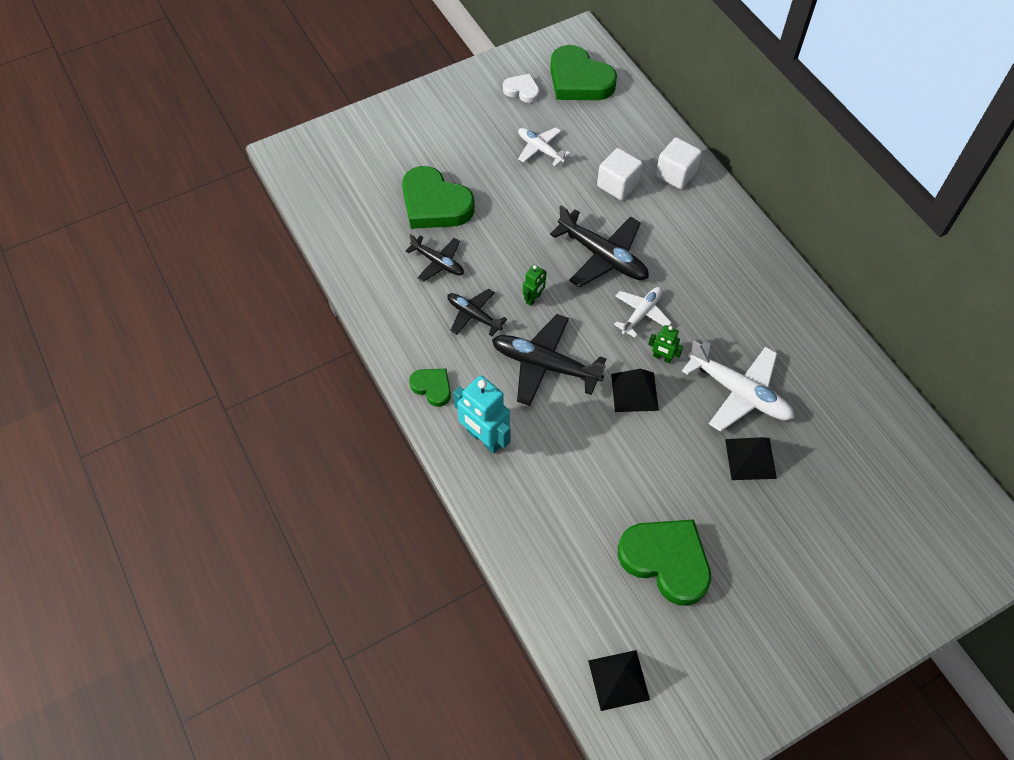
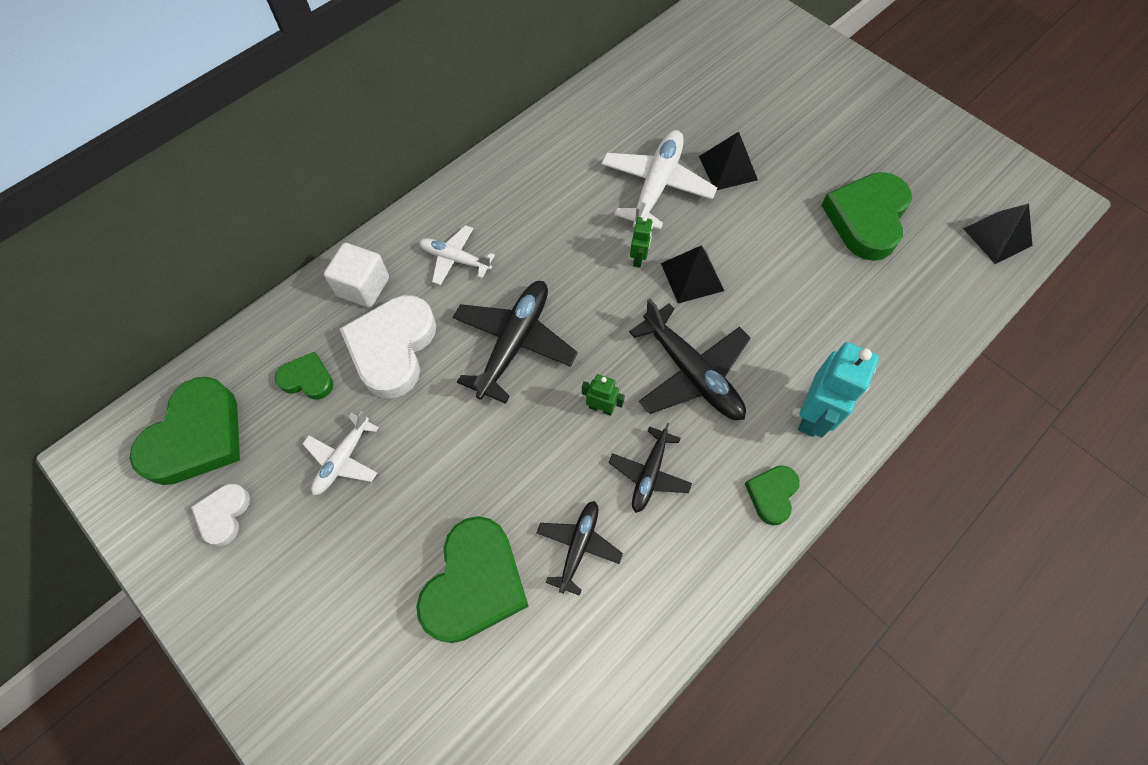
camera: 105 degrees left, 5 degrees up
(545, 365) = (692, 373): black plane -> black plane turned 45 degrees counterclockwise
(606, 136) = (307, 379): none -> green heart
(618, 184) = (393, 348): white cube -> white heart
(641, 313) = (586, 287): white plane -> white plane (455, 259)

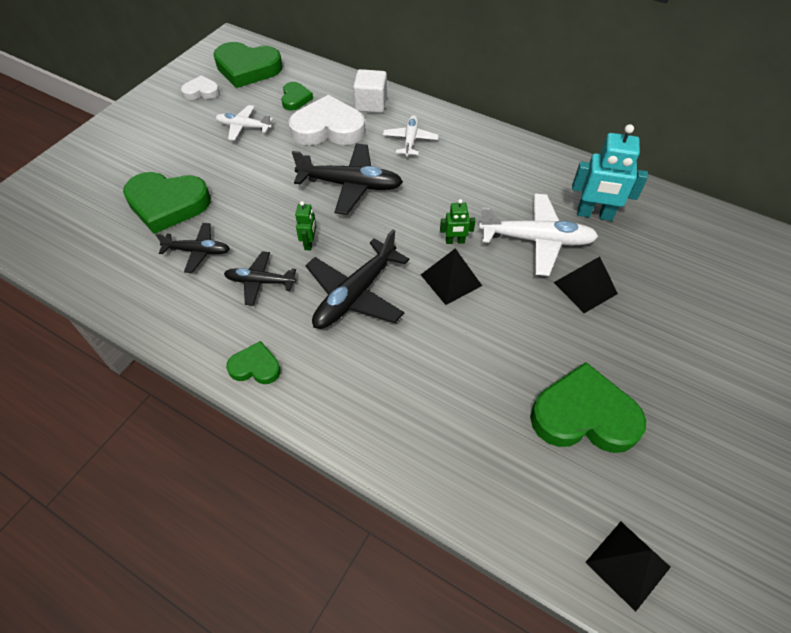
camera: 75 degrees right, 10 degrees down
(813, 415) = (338, 390): turquoise robot -> turquoise robot (594, 214)

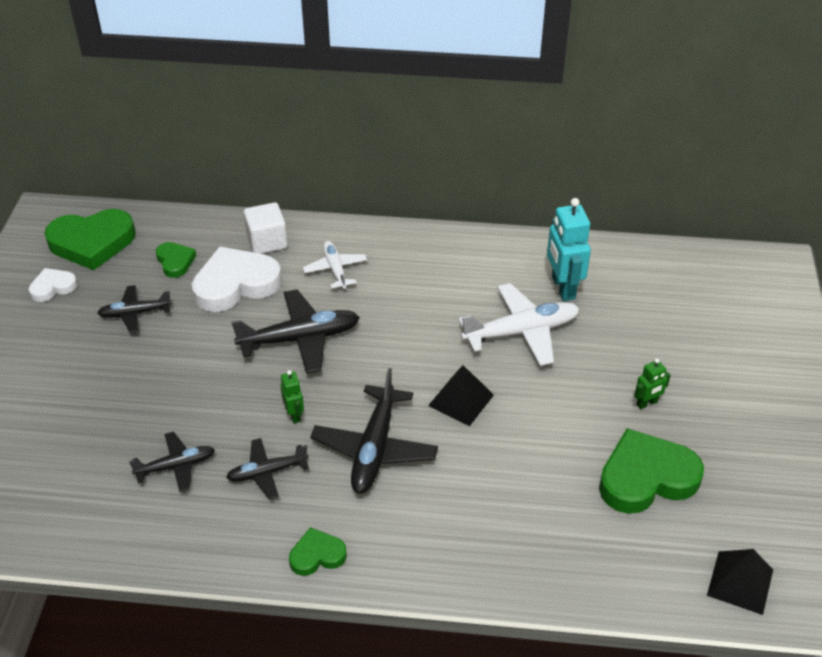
camera: 25 degrees left, 10 degrees down
(167, 204) = (104, 429): green heart -> none
(244, 127) = (135, 313): white plane -> black plane
(455, 241) = (443, 360): green robot -> green robot (647, 403)
(585, 288) = (590, 362): black pyramid -> none
(594, 214) = (562, 288): turquoise robot -> turquoise robot turned 90 degrees clockwise

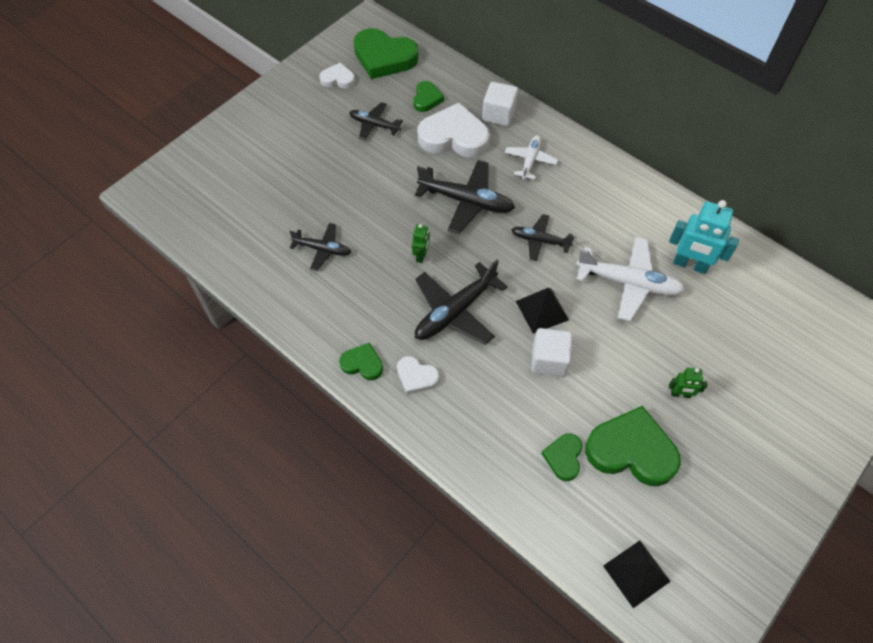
camera: 35 degrees right, 15 degrees up
(267, 472) = (374, 287): black plane -> black plane (540, 241)
(386, 534) = (416, 377): none -> white heart
(505, 441) = (549, 360): none -> white cube
(562, 288) = (690, 265): turquoise robot -> turquoise robot turned 90 degrees counterclockwise
(592, 521) = (563, 457): none -> green heart

